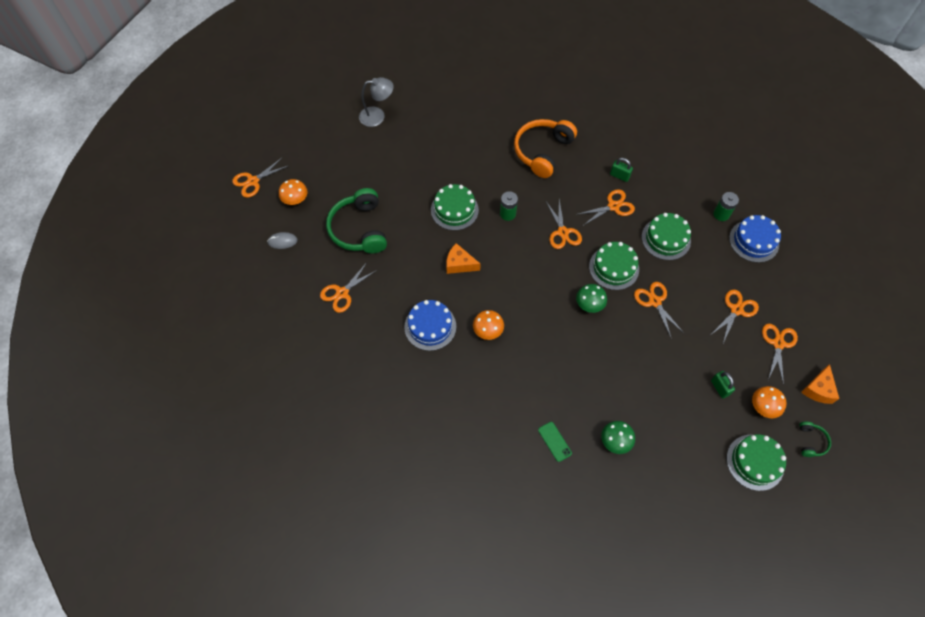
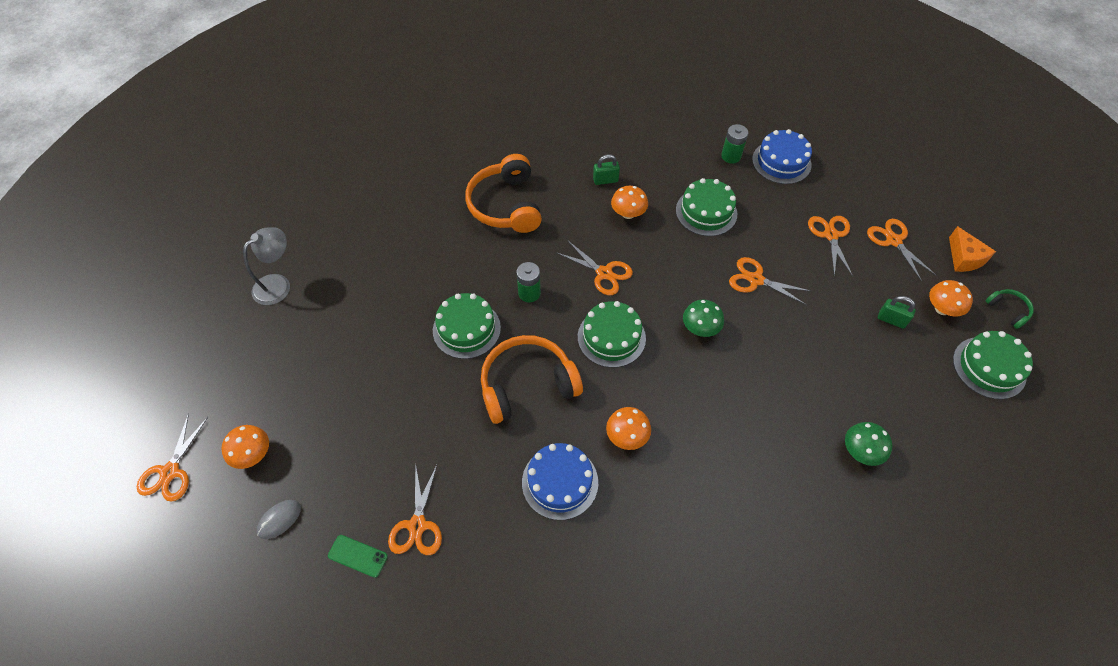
camera: 40 degrees left, 5 degrees down
(359, 229) = (371, 430): green headphones -> none
(459, 264) = (527, 385): orange cheese -> orange headphones
(554, 441) = (808, 503): green phone -> green phone (357, 556)
(613, 206) = (628, 213): orange scissors -> orange mushroom
(614, 268) = (687, 274): green cake -> green cake (611, 337)

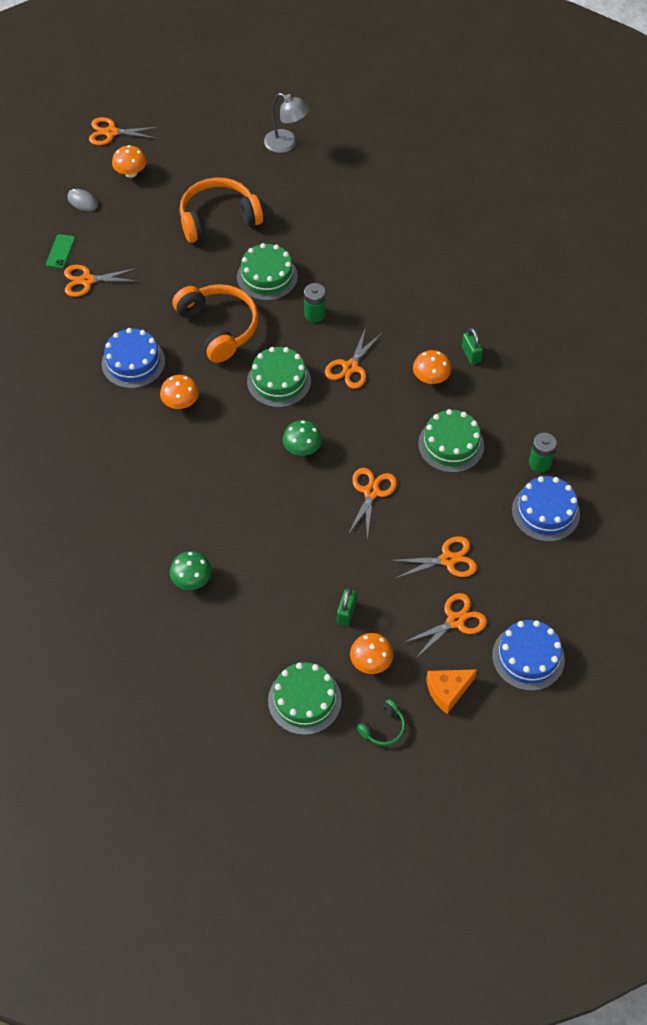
camera: 80 degrees right, 0 degrees up
(506, 205) = (415, 280): orange headphones -> orange headphones (218, 219)
(925, 199) = (528, 657): none -> blue cake

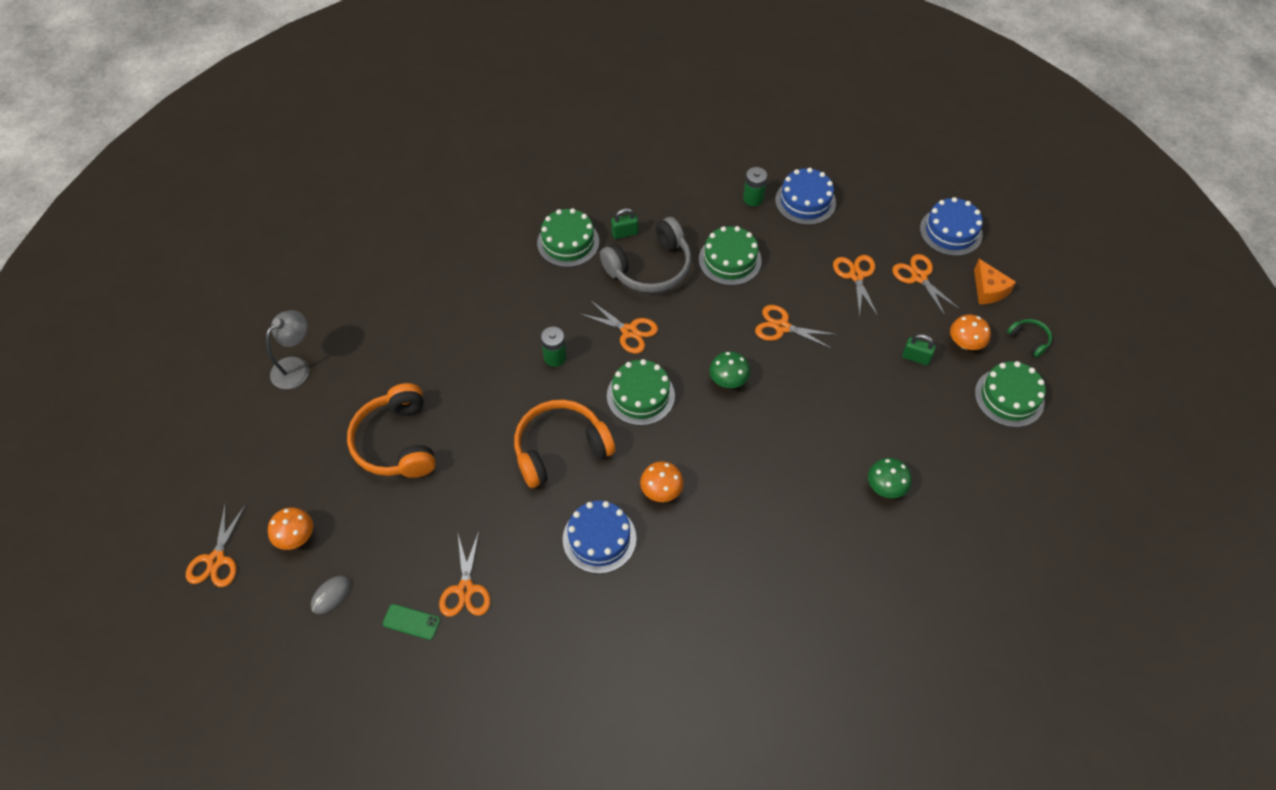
camera: 85 degrees left, 0 degrees up
(267, 277) = (495, 398): green cake -> green cake (568, 242)
(430, 378) = (650, 267): orange mushroom -> grey headphones

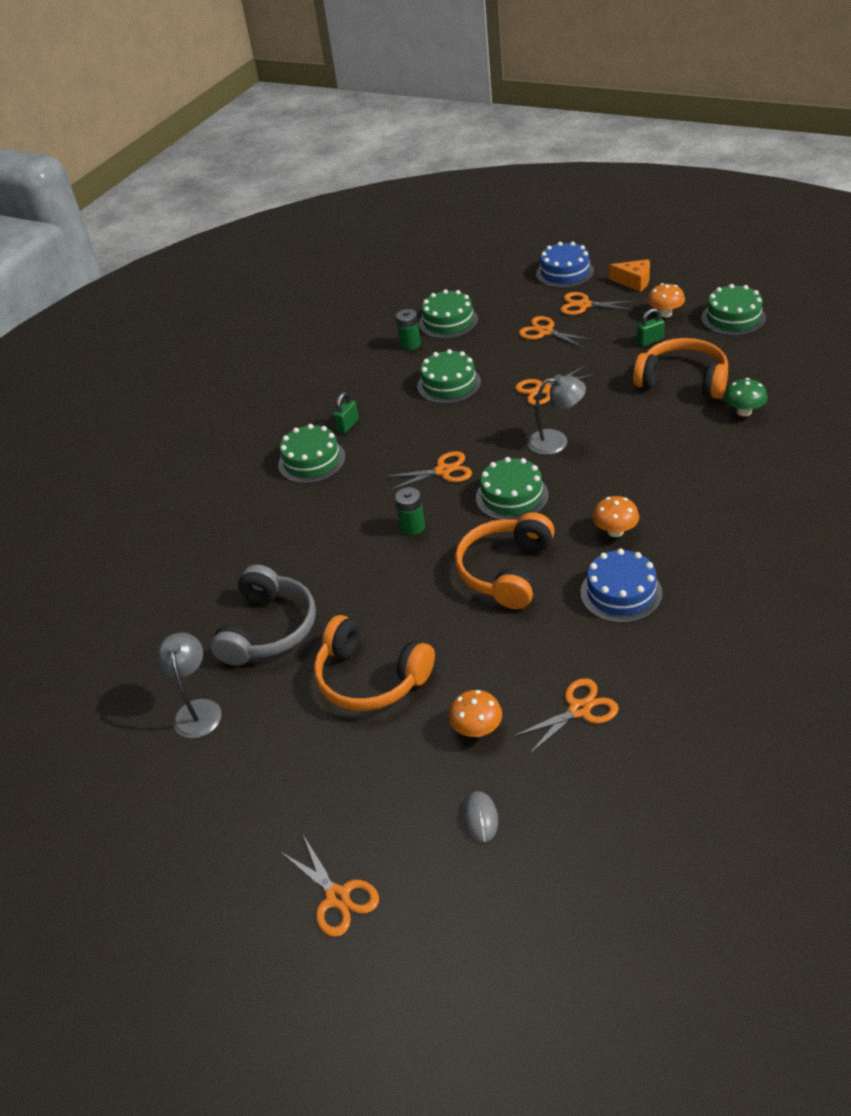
camera: 40 degrees left, 15 degrees down
(296, 537) = (385, 812): orange mushroom -> orange mushroom (477, 729)
(411, 622) = (573, 769): green phone -> none
(465, 589) = (579, 710): orange scissors -> orange scissors turned 75 degrees counterclockwise
(650, 267) = (398, 428): grey headphones -> grey headphones (268, 629)
(728, 380) = (556, 441): green mushroom -> grey lamp
(805, 201) = (448, 322): blue cake -> green cake
(885, 416) = (683, 380): none -> orange headphones
(1029, 340) = (696, 286): green headphones -> none

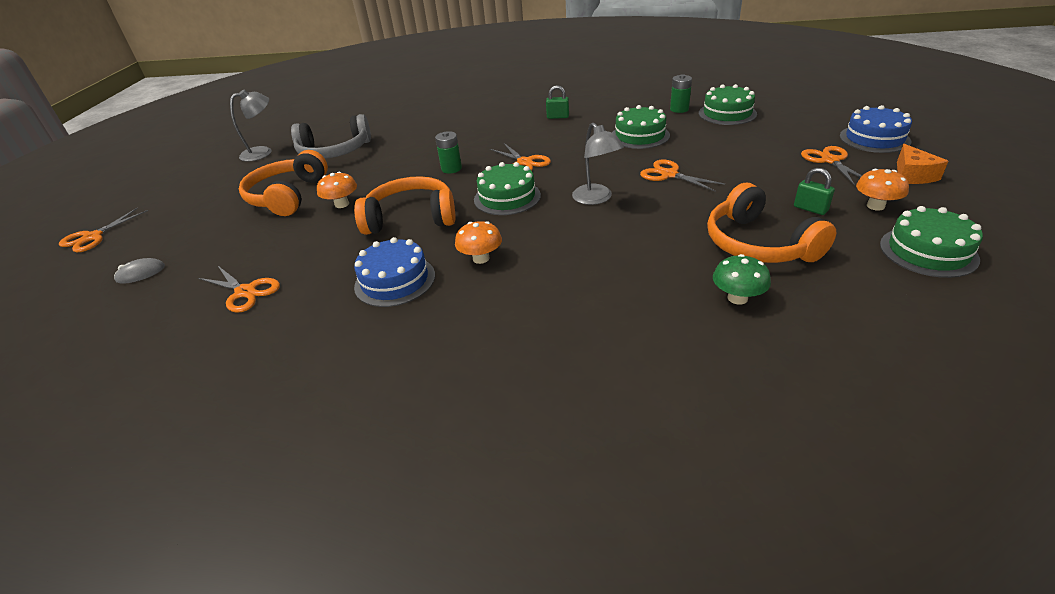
camera: 65 degrees right, 5 degrees down
(312, 461) = (510, 117): green cake -> none
(477, 729) = (231, 250): orange mushroom -> orange mushroom (342, 204)
(545, 332) = (761, 154): orange scissors -> none
(683, 380) = (759, 244): orange headphones -> orange headphones turned 150 degrees clockwise

